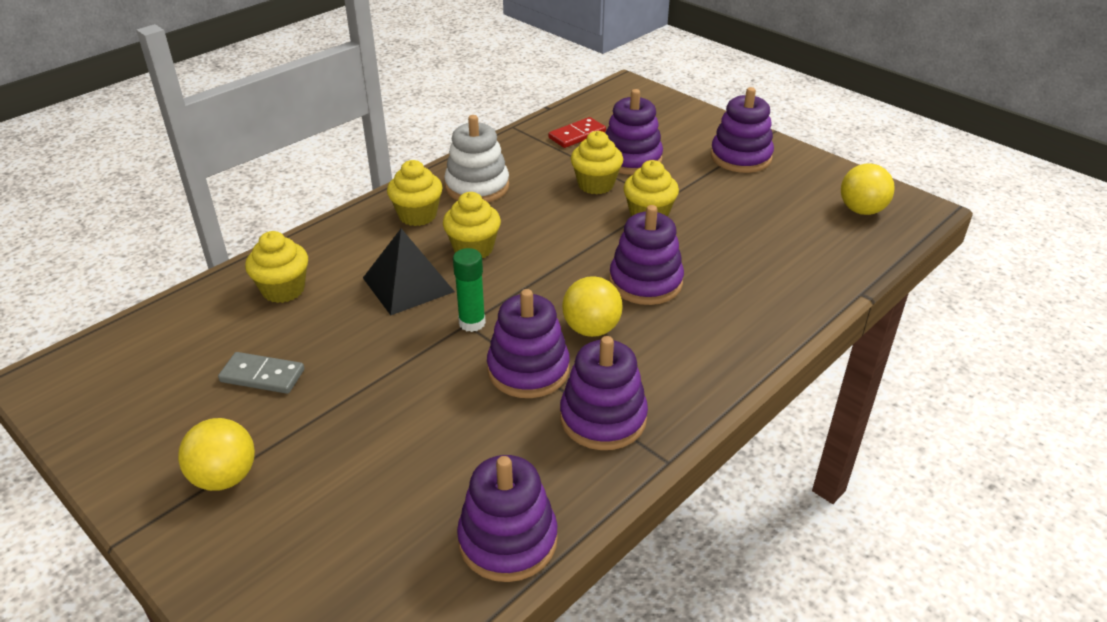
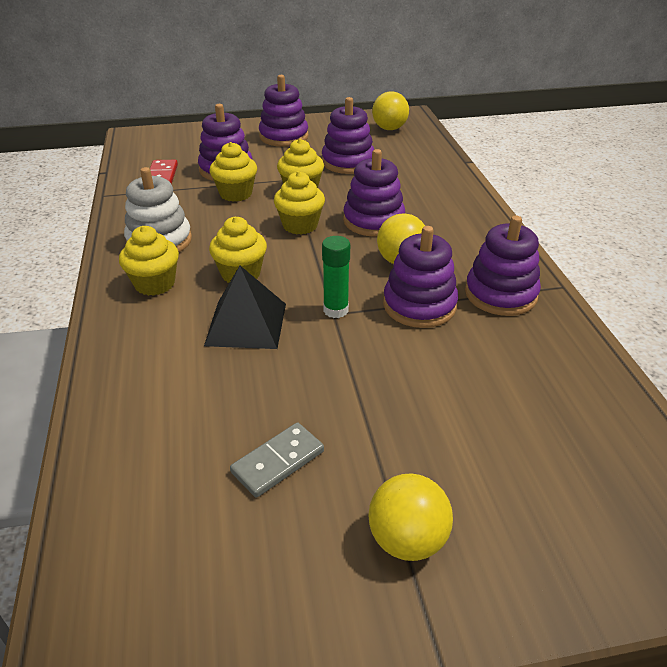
camera: 55 degrees left, 0 degrees up
(283, 290) = (158, 402): yellow cupcake -> yellow cupcake (300, 225)
(508, 540) = (597, 385): purple stacking toy -> purple stacking toy (348, 162)

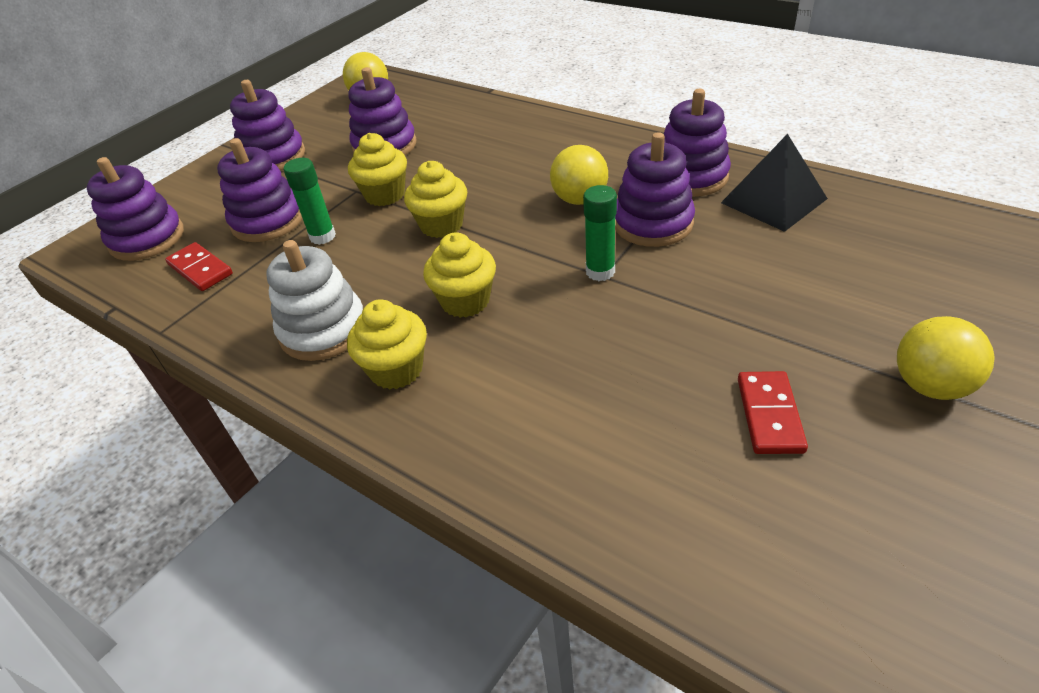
camera: 40 degrees left, 5 degrees up
(236, 194) = (322, 236): yellow cupcake -> green glue stick
(246, 324) = (550, 337): black pyramid -> black pyramid (773, 200)
(278, 461) = (769, 415): grey domino -> red domino
(373, 221) = (499, 182): purple stacking toy -> purple stacking toy (147, 238)

